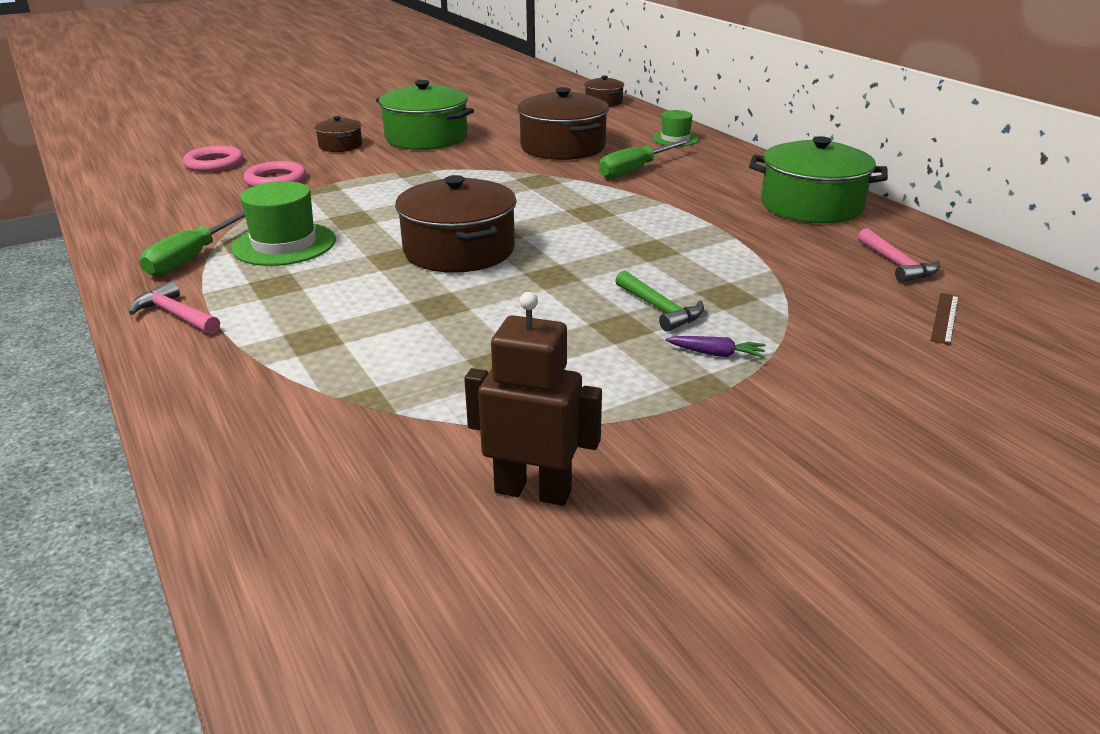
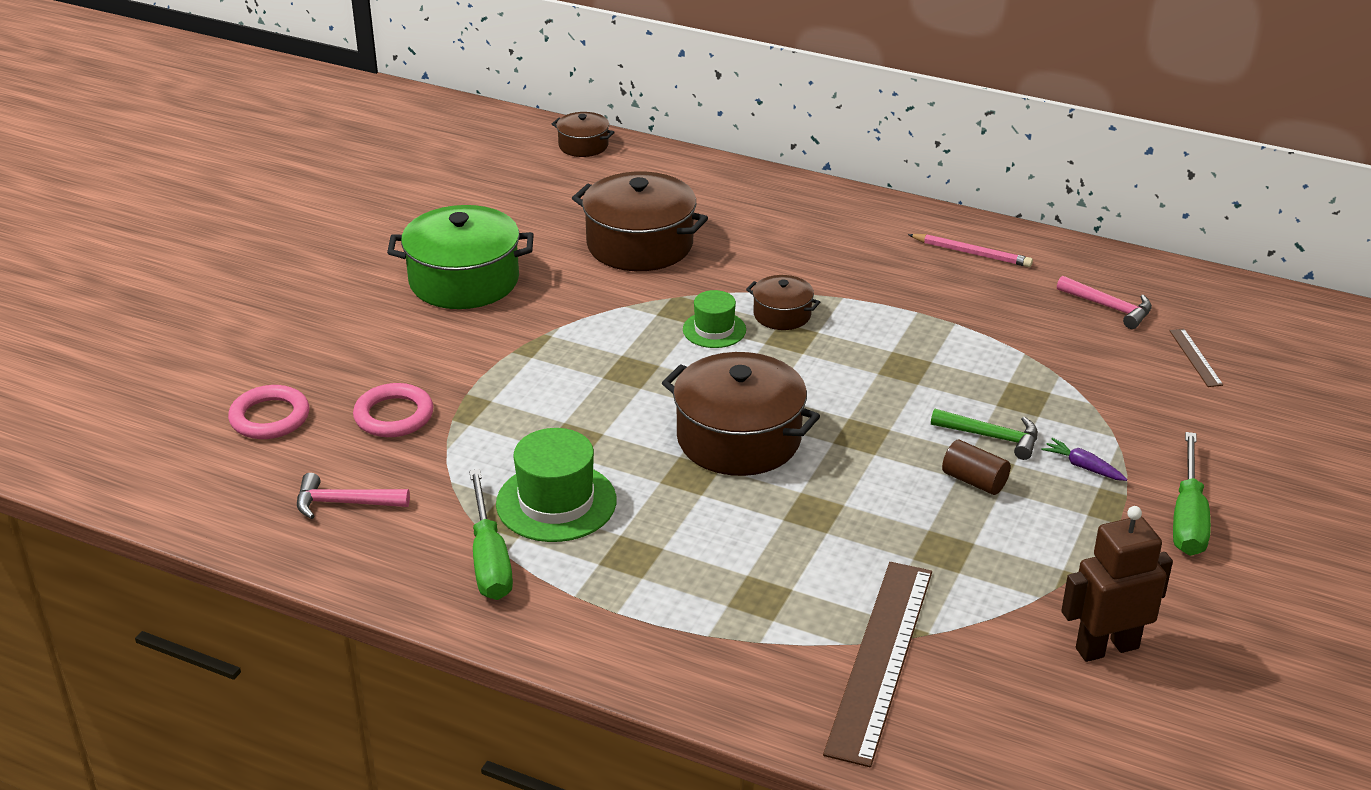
camera: 35 degrees left, 5 degrees up
(176, 315) = (594, 631): pink hammer -> pink hammer (344, 503)
(327, 412) = (881, 659): none -> brown ruler
(340, 146) = (380, 330): brown pot -> brown pot (782, 314)
(599, 330) = (974, 481): none -> brown cylinder
(635, 170) = (759, 257): green screwdriver -> green screwdriver (1188, 517)
(675, 139) = (739, 190): green hat -> green hat (714, 330)
(716, 354) = (1083, 467): purple carrot -> purple carrot turned 120 degrees counterclockwise
(811, 206) = (972, 253): green pot -> pink pencil

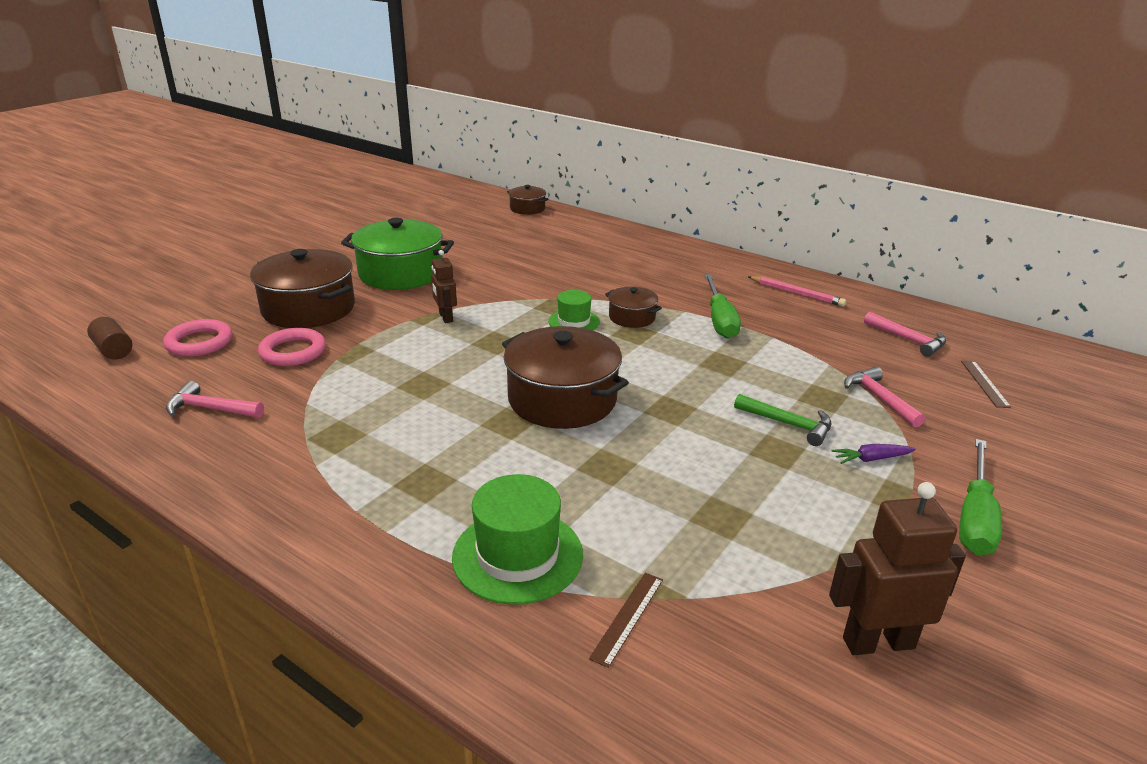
camera: 10 degrees right, 5 degrees down
(489, 559) = (299, 468): green screwdriver -> green screwdriver (719, 320)
(555, 343) = (445, 317): none -> brown robot
(556, 502) = (383, 429): green hat -> green hat (517, 555)
(640, 244) = (540, 265): brown pot -> brown pot (308, 309)
(881, 659) = (628, 617): brown ruler -> brown ruler, size x0.43
(974, 481) = (764, 458): brown cylinder -> brown cylinder (113, 350)
(1083, 467) = (871, 459): purple carrot -> purple carrot turned 60 degrees counterclockwise
(1084, 392) = (880, 398): none -> pink hammer

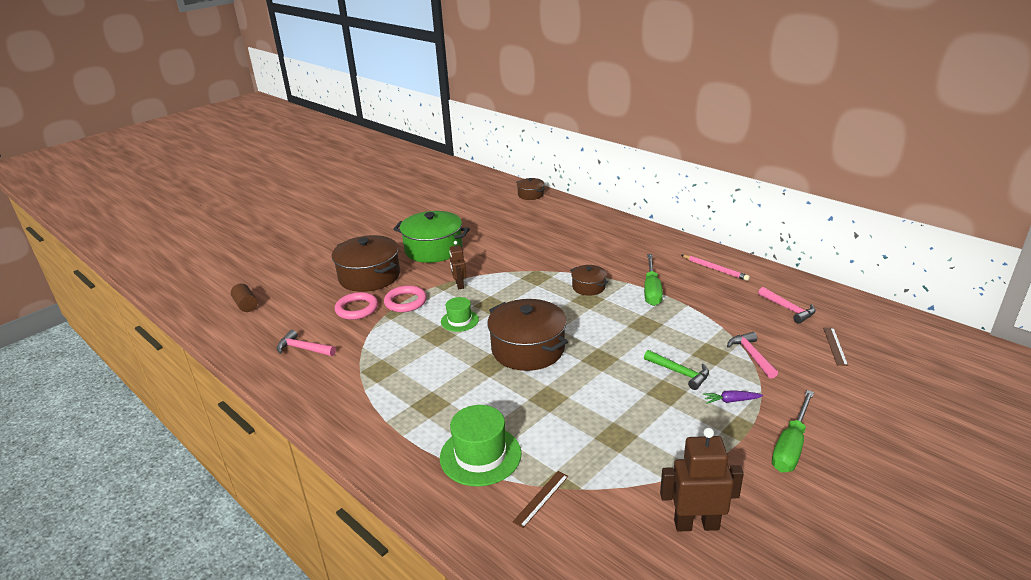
camera: 10 degrees right, 0 degrees up
(199, 342) = (298, 301): pink ring -> pink ring (405, 302)
(574, 322) = (547, 290): green hat -> green hat (459, 320)

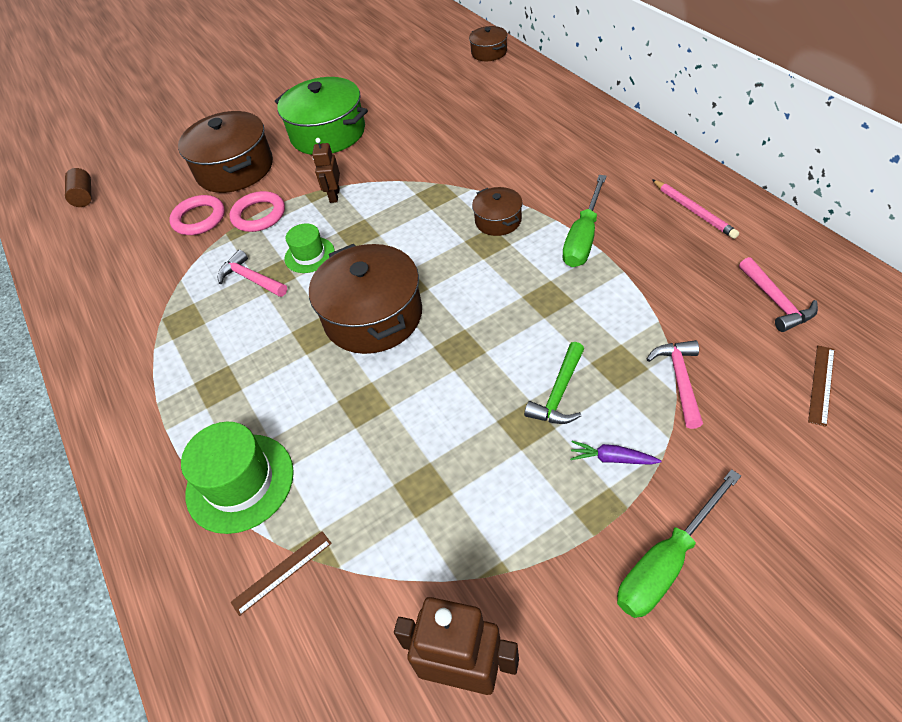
camera: 20 degrees right, 20 degrees up
(303, 348) = (115, 272): pink hammer -> pink hammer (251, 279)
(679, 373) = (559, 393): green hammer -> green hammer turned 60 degrees clockwise

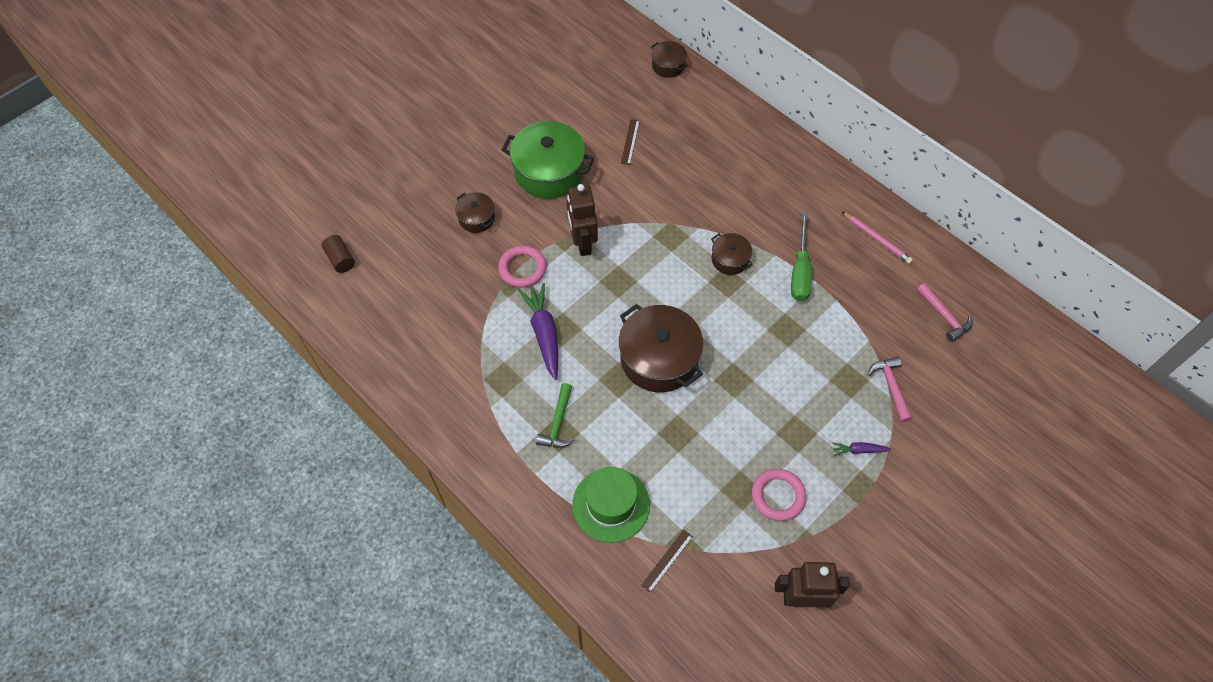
camera: 20 degrees left, 10 degrees up
(199, 219) = (468, 276): pink ring -> pink ring (778, 496)
(235, 169) = (476, 218): brown pot -> brown pot, size x0.51
(251, 279) = (544, 334): pink hammer -> purple carrot
(309, 255) = (584, 306): green hat -> none
(334, 195) = (582, 243): brown robot -> brown robot, size x1.64
(559, 393) = (813, 407): green hammer -> green hammer (558, 423)
(666, 562) = (904, 513): green screwdriver -> none
(821, 384) = (979, 379): brown ruler -> brown ruler (630, 142)

